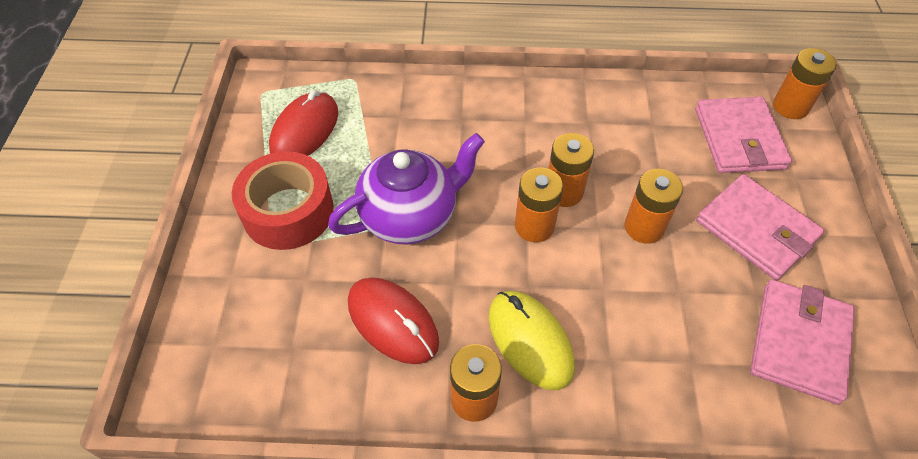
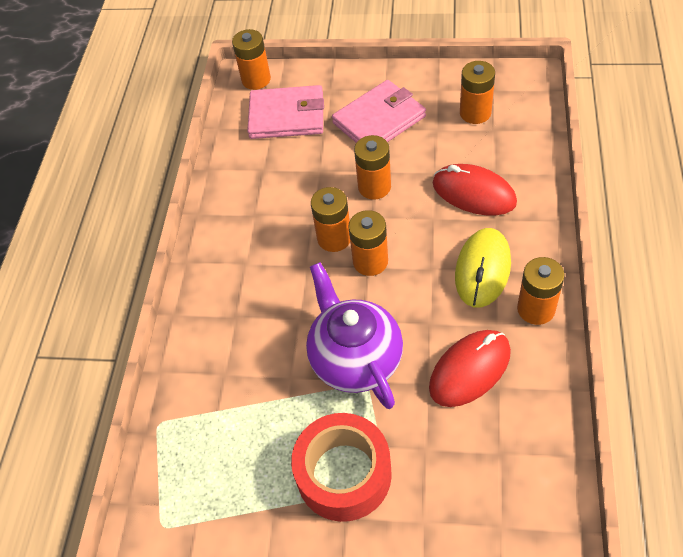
camera: 80 degrees left, 0 degrees up
(305, 130) = (231, 469): red mouse -> red mouse (473, 193)
(530, 341) = (482, 269): yellow mouse -> yellow mouse turned 45 degrees counterclockwise
(799, 342) = (475, 113): pink wallet -> orange battery

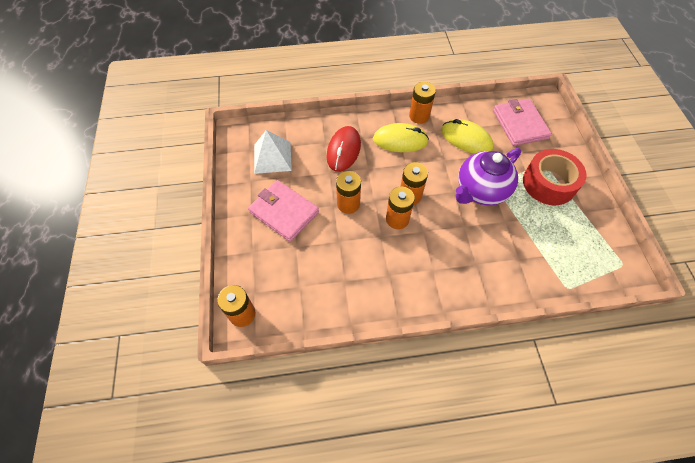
camera: 110 degrees left, 5 degrees up
(287, 116) = (285, 277): pink wallet -> pink wallet (520, 124)
(470, 370) = (466, 139): red mouse -> yellow mouse
(475, 113) = (272, 157): orange battery -> white pyramid

